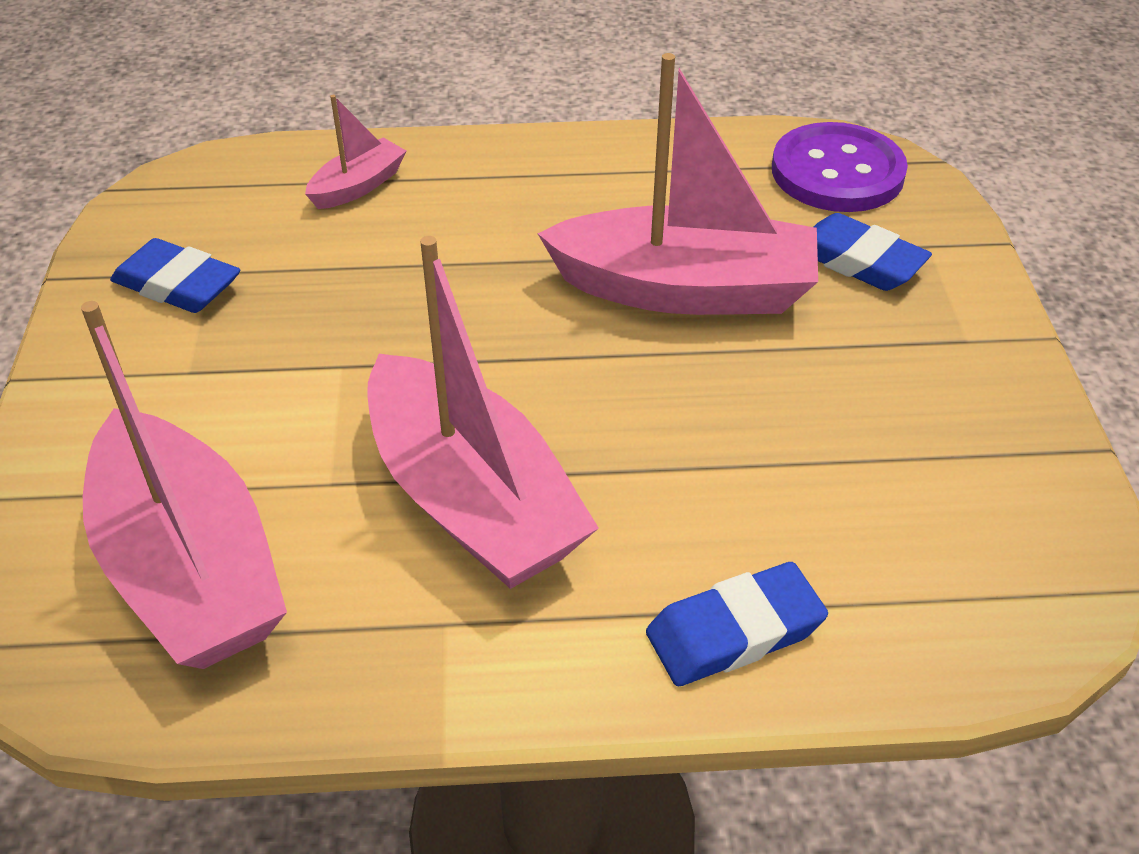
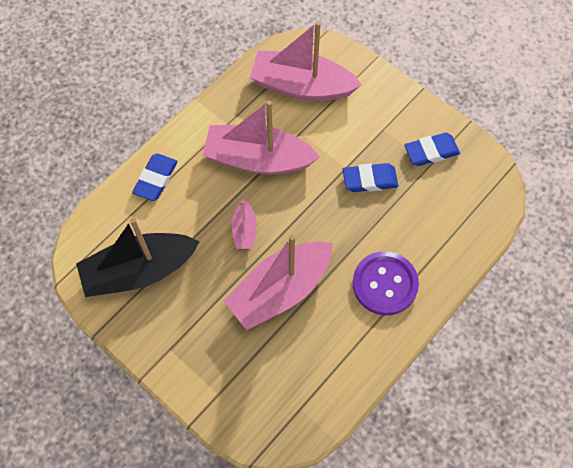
camera: 135 degrees right, 20 degrees up
(358, 186) = (440, 240): pink boat -> pink boat (244, 230)
(837, 172) = (286, 412): purple button -> purple button (385, 284)
(858, 261) = (235, 360): blue eraser -> blue eraser (369, 180)
(929, 484) = (139, 271): none -> black boat

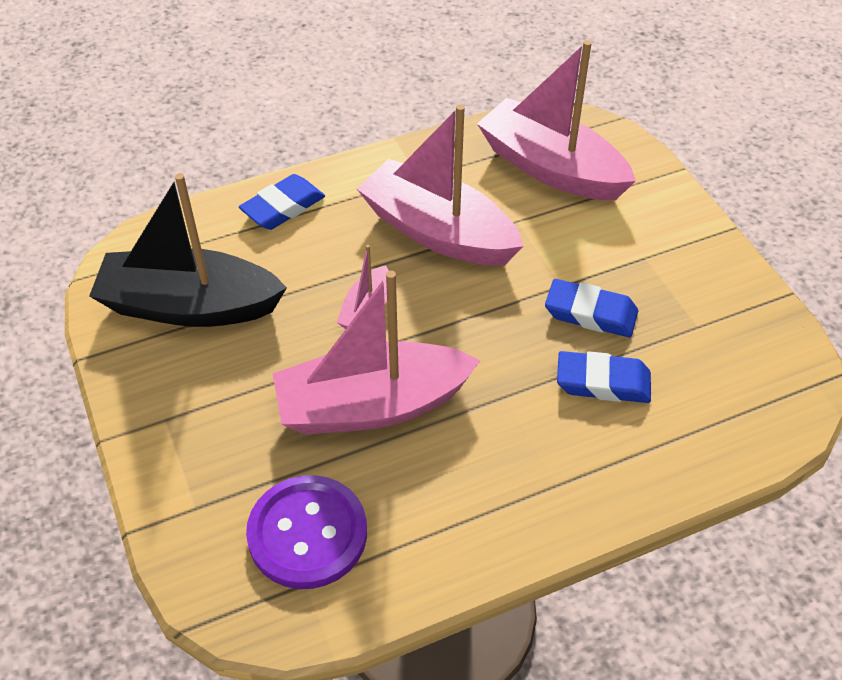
camera: 25 degrees right, 15 degrees down
(385, 284) = (540, 460): purple button -> purple button (307, 533)
(431, 152) = (708, 310): blue eraser -> blue eraser (603, 382)

